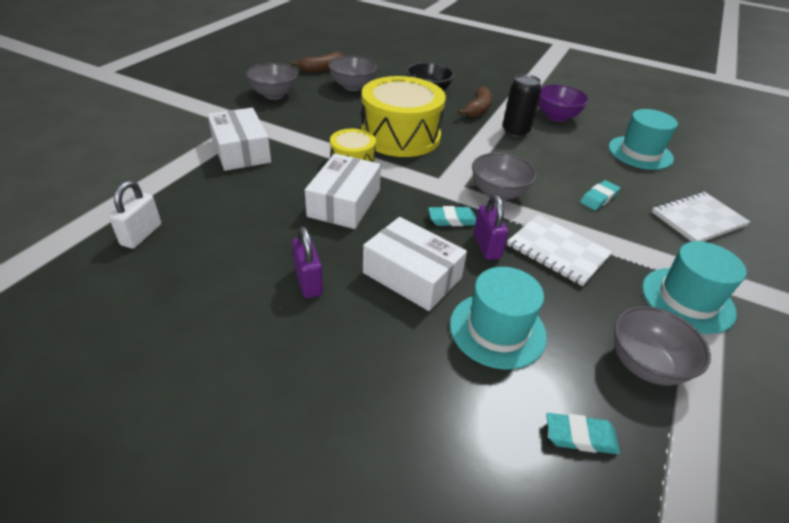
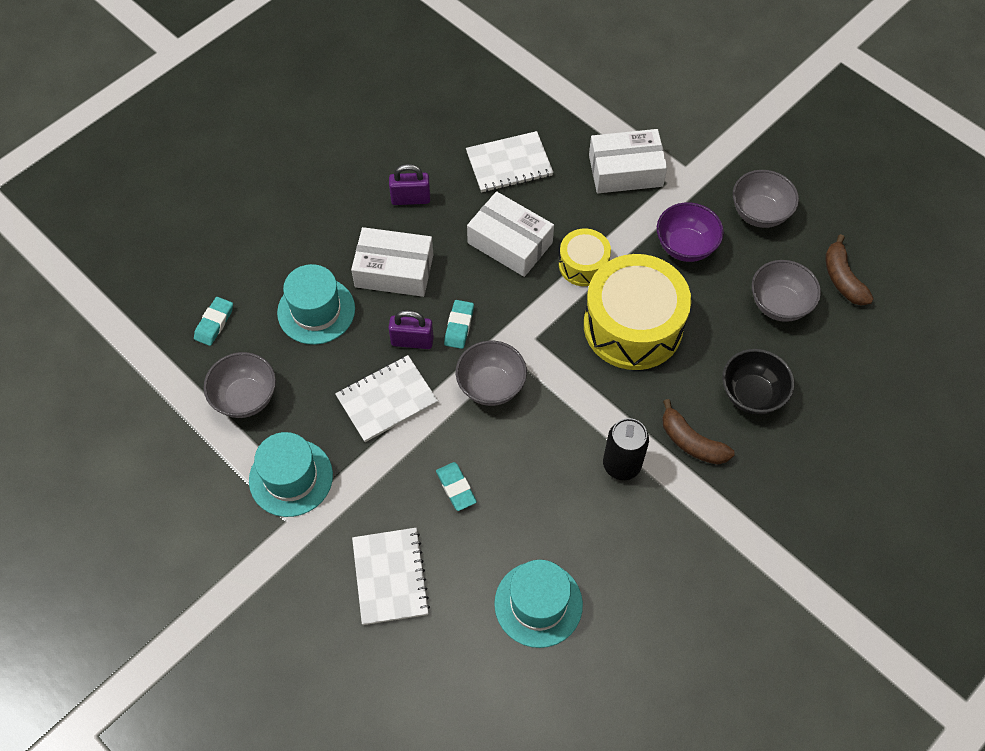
camera: 110 degrees right, 20 degrees up
(141, 235) = (502, 98): white padlock -> none
(242, 216) = (509, 164): none -> white notebook
(412, 275) = (394, 270): white box -> white box turned 45 degrees clockwise
(556, 117) = (656, 543): purple bowl -> purple bowl (685, 246)

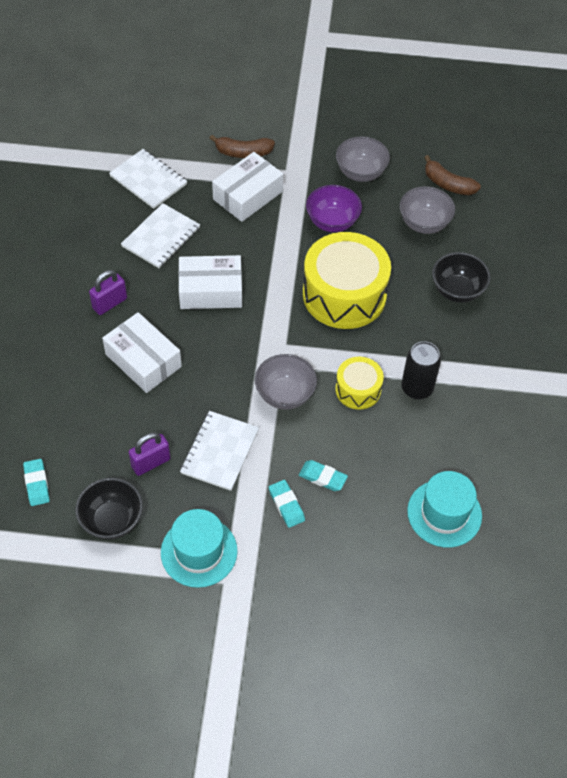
camera: 40 degrees left, 5 degrees down
(245, 398) = (112, 520): grey bowl -> black bowl
(316, 311) = (110, 424): turquoise hat -> none
(390, 577) = (332, 567): white notebook -> white notebook (148, 180)
(394, 270) = (143, 360): white box -> white box turned 75 degrees clockwise
(412, 341) = (201, 400): purple padlock -> purple padlock (151, 463)
(459, 326) = (226, 369): turquoise eraser -> turquoise eraser (286, 505)
(583, 265) = (275, 275): yellow drum -> yellow drum (358, 389)
(691, 442) = (447, 344): brown banana -> brown banana (243, 153)

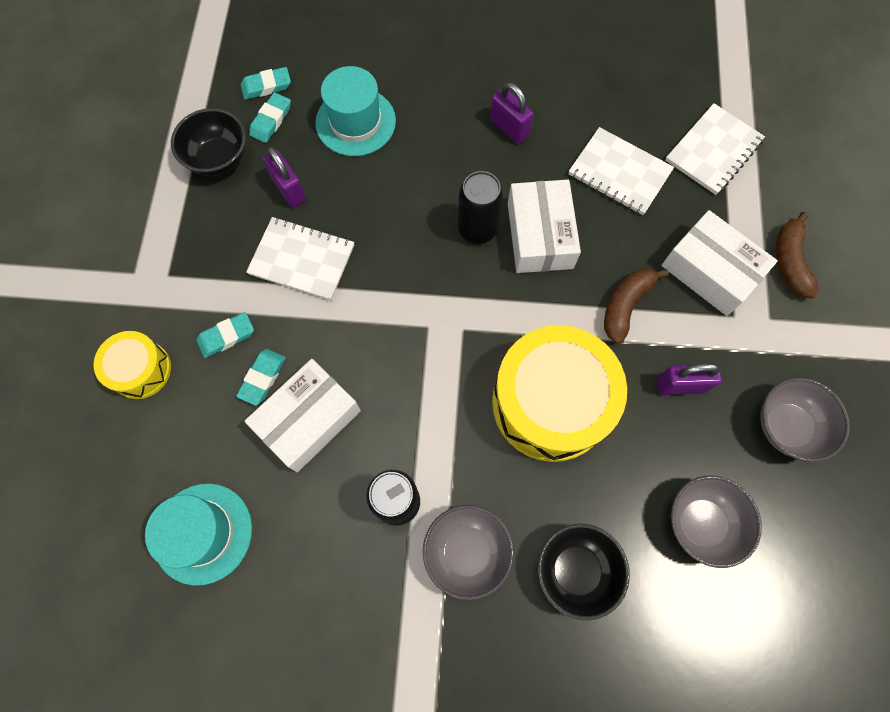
camera: 90 degrees right, 15 degrees up
(76, 479) = (271, 120): none -> turquoise eraser
(143, 360) = (428, 170): white box -> white box (308, 420)
(199, 552) = (174, 246): turquoise hat -> turquoise hat (355, 122)
(201, 330) = (477, 229): none -> black can
(285, 394) = (384, 330): grey bowl -> grey bowl (466, 551)
(332, 222) = (680, 385): purple bowl -> purple padlock
(358, 389) = (393, 421): yellow drum -> yellow drum (141, 370)
(448, 184) = (791, 565): brown banana -> brown banana (625, 305)

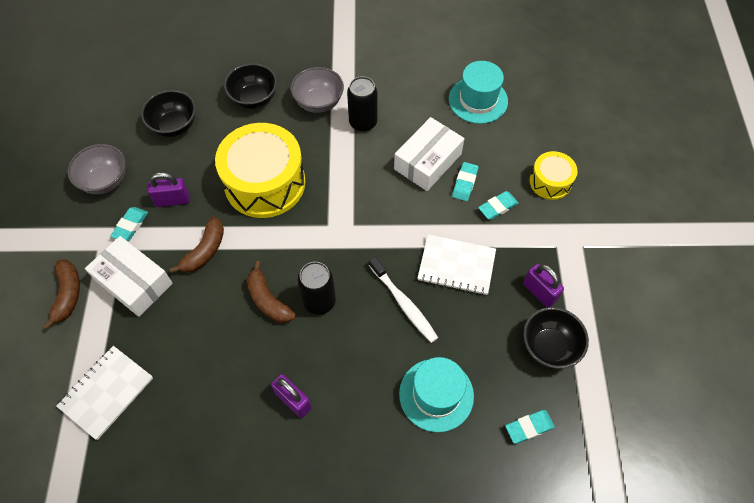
camera: 175 degrees right, 10 degrees down
(271, 120) = (514, 389): turquoise eraser -> turquoise eraser (130, 226)
(289, 189) = (481, 323): purple padlock -> purple padlock (539, 292)
(375, 218) = (404, 303): none -> white toothbrush
(539, 235) = (268, 300): white box -> brown banana
(619, 173) = (196, 362): white notebook -> none
(701, 522) = (174, 126): grey bowl -> black bowl

